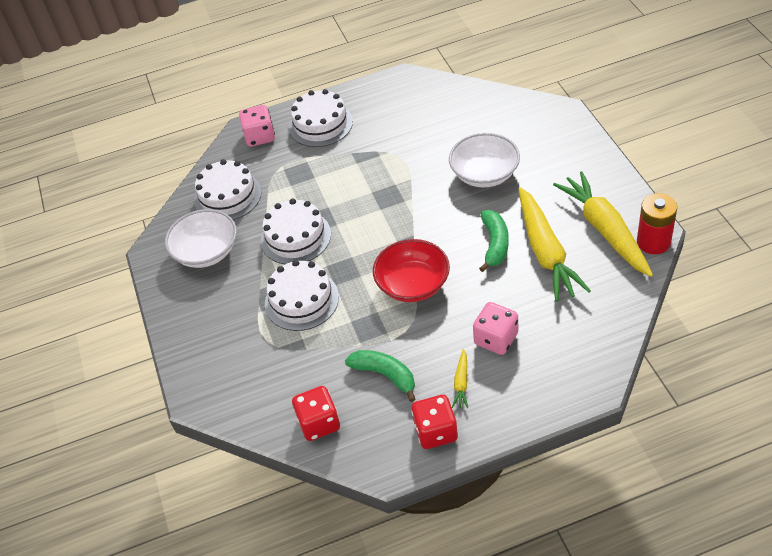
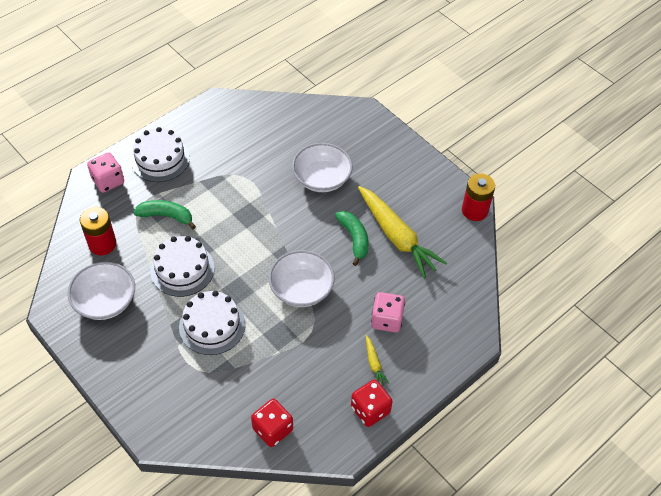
camera: 30 degrees left, 5 degrees up
(228, 196) = (102, 244): white cake -> red battery
(385, 375) = (310, 373): green banana -> green banana (166, 216)
(413, 284) = (301, 289): red bowl -> white bowl
(604, 230) = (435, 208): yellow carrot -> none

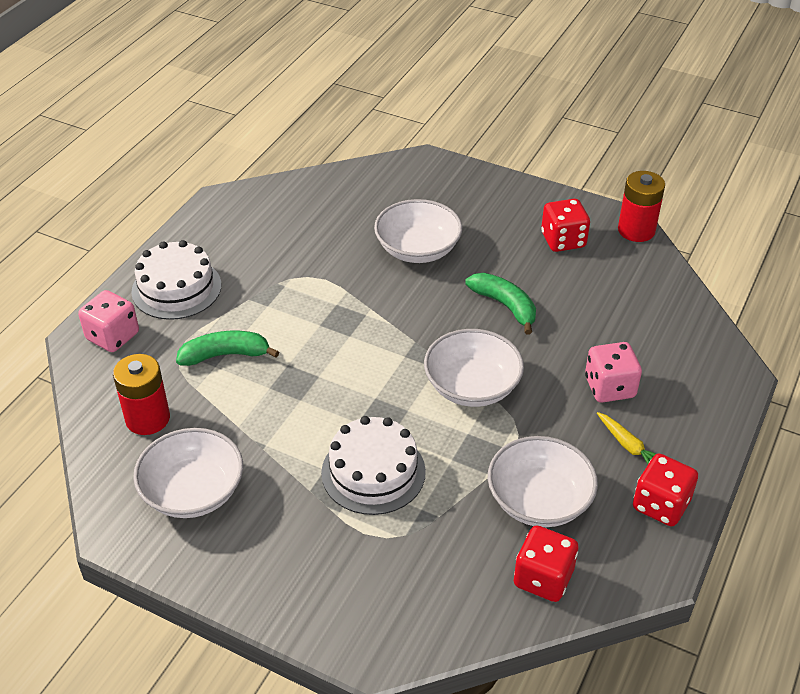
camera: 20 degrees left, 10 degrees down
(182, 269) = (287, 414): white cake -> none
(298, 379) = (539, 500): none -> white bowl
(397, 237) = (559, 287): yellow carrot -> none
(420, 202) = (563, 240): none -> red dice

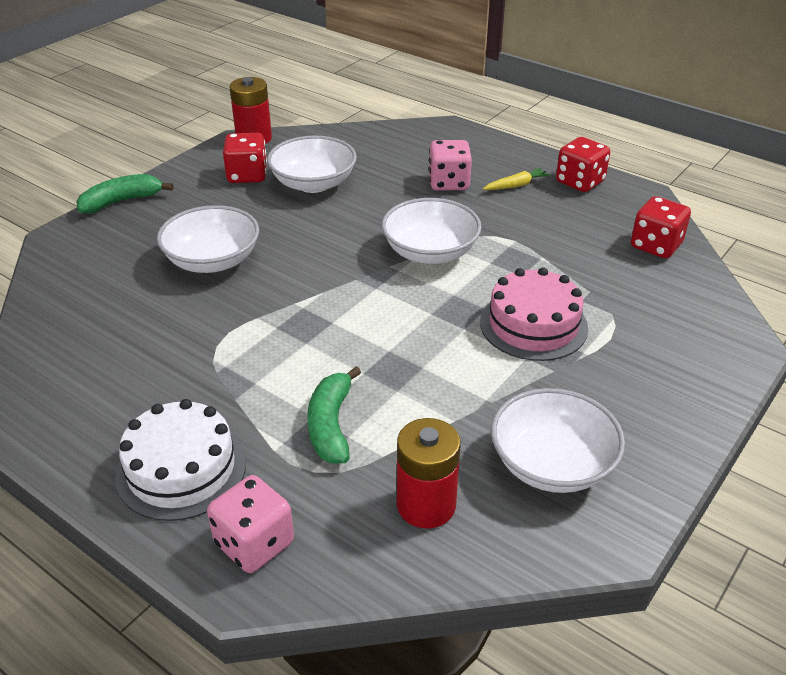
camera: 80 degrees left, 5 degrees down
(373, 472) = (533, 325): white cake -> pink cake
(505, 306) = (325, 219): green banana -> green banana (121, 201)
(539, 500) = (573, 236): white bowl -> white bowl (313, 183)

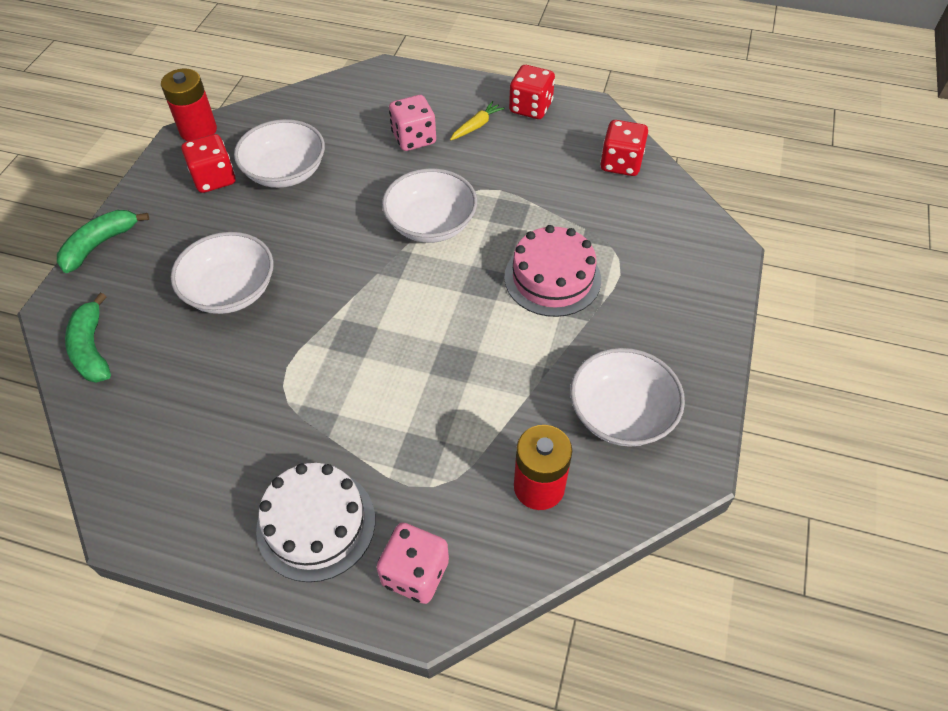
camera: 20 degrees left, 15 degrees up
(331, 425) = (426, 436): green banana -> green banana (92, 349)

